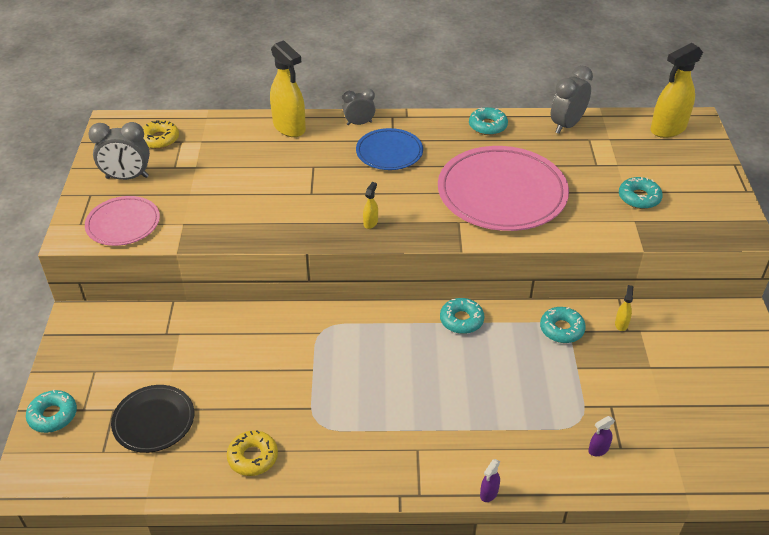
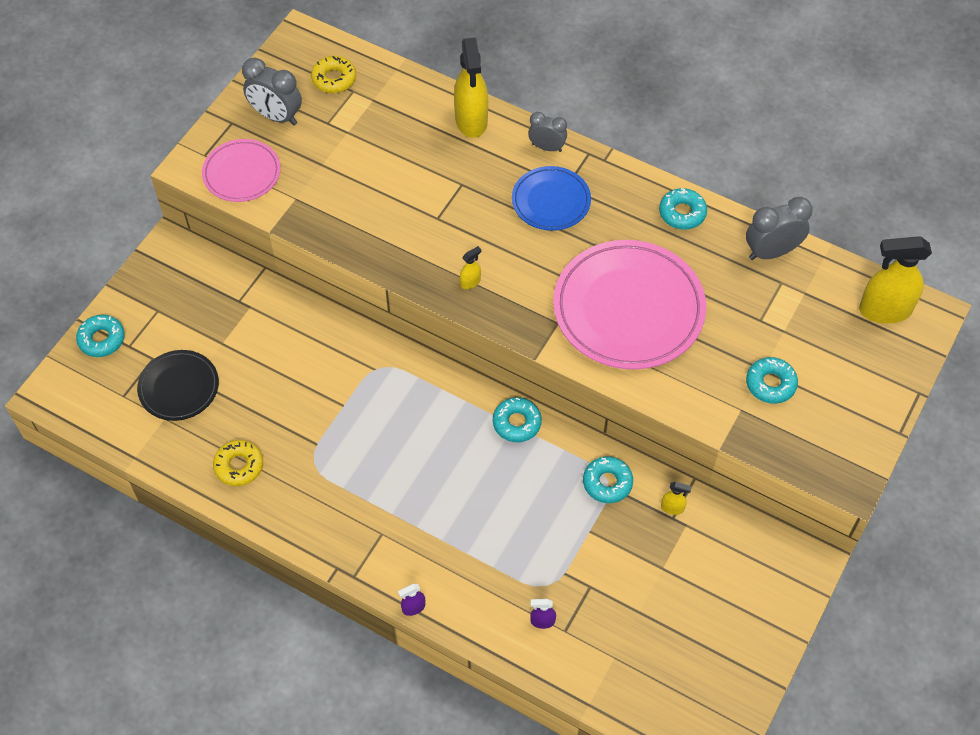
camera: 30 degrees right, 15 degrees up
(621, 324) = (672, 508): yellow spray bottle -> yellow spray bottle turned 60 degrees clockwise

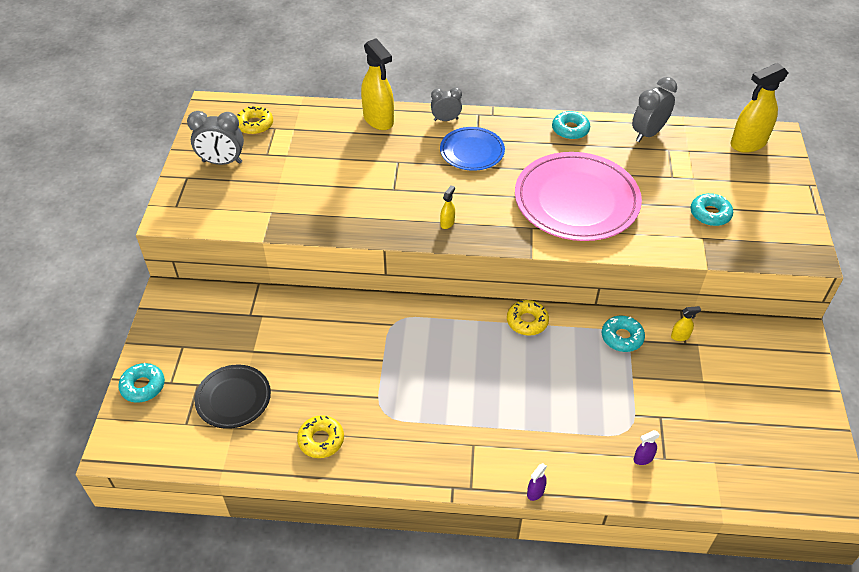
camera: 25 degrees left, 10 degrees down
(242, 173) = (215, 209): pink plate -> none
(517, 423) = (527, 321): turquoise donut -> yellow donut

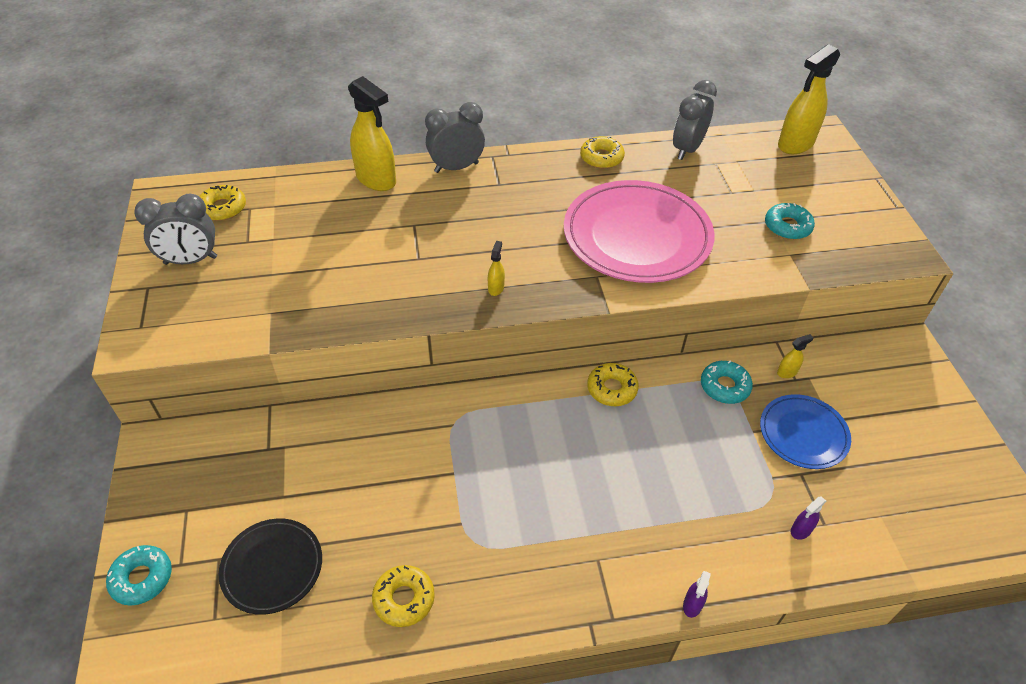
camera: 15 degrees left, 0 degrees up
(446, 119) = (456, 167): grey clock -> grey clock, size x1.55
(472, 151) = (498, 199): blue plate -> blue plate (803, 434)
(570, 130) = (601, 158): turquoise donut -> yellow donut

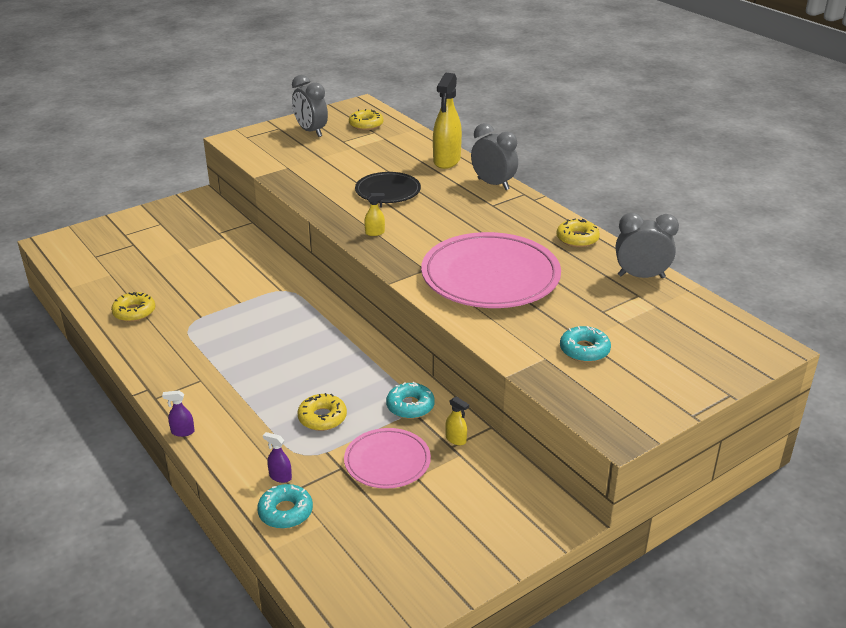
camera: 65 degrees right, 15 degrees down
(142, 578) = (110, 227): turquoise donut -> turquoise donut (285, 512)
(272, 567) = (135, 262): black plate -> black plate (388, 191)
(612, 389) = (364, 349): yellow donut -> yellow donut (322, 418)
(795, 144) = (727, 335): yellow spray bottle -> none
(803, 434) = (387, 461): blue plate -> pink plate

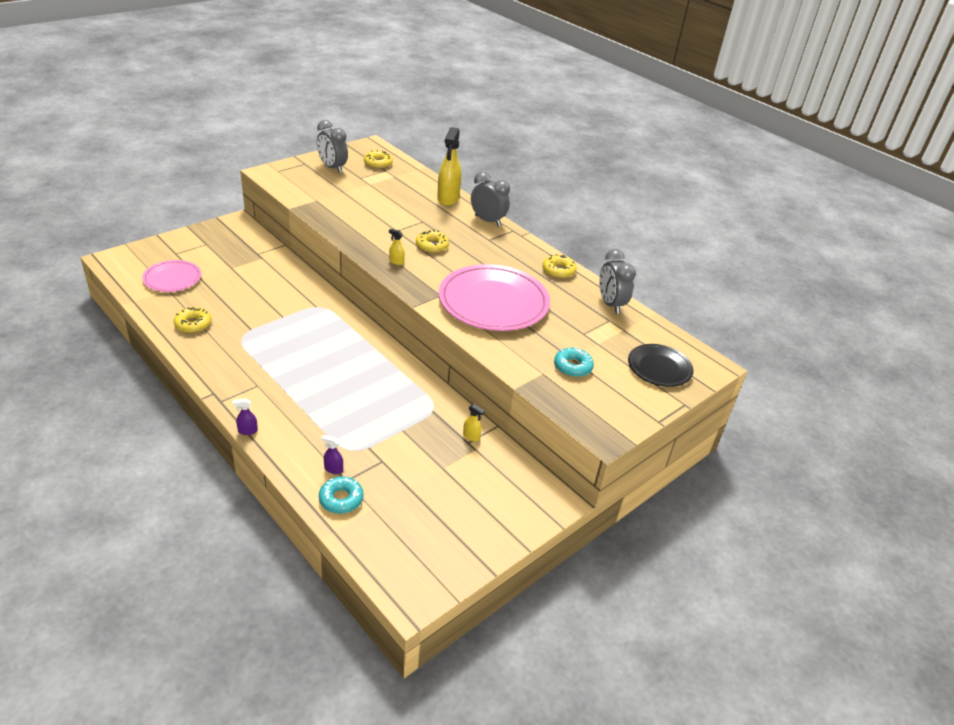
camera: 10 degrees left, 5 degrees up
(322, 418) = (362, 418): yellow donut -> yellow donut (432, 246)
(375, 233) = (396, 262): yellow spray bottle -> yellow spray bottle turned 135 degrees counterclockwise
(387, 461) = (418, 455): pink plate -> pink plate (172, 279)
(388, 191) = (403, 224): black plate -> black plate (659, 368)
(410, 406) = (432, 408): turquoise donut -> none
(641, 276) = (610, 304): grey clock -> grey clock turned 105 degrees counterclockwise

